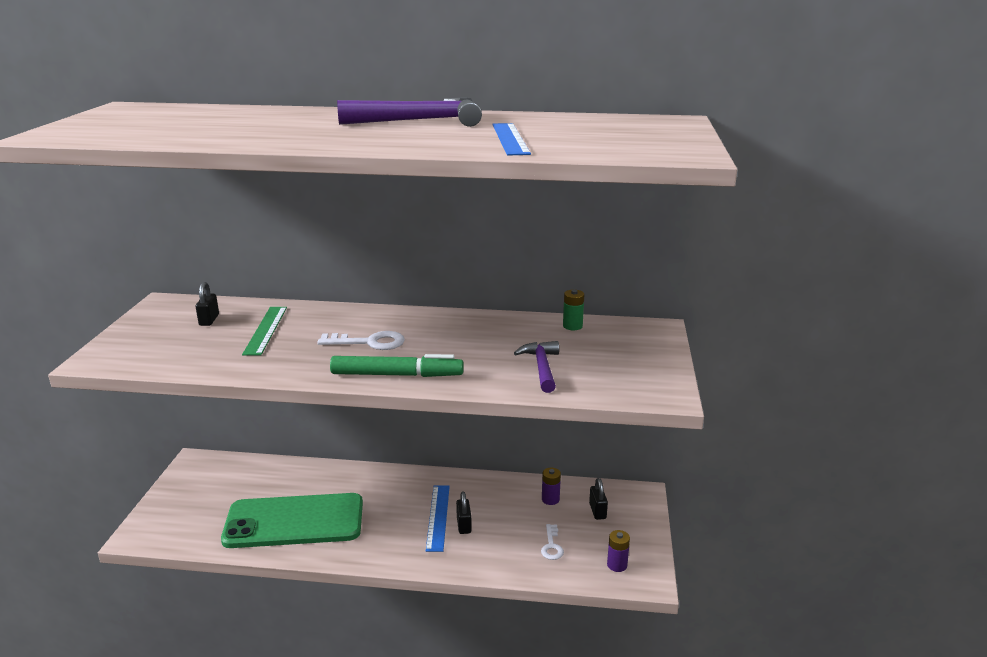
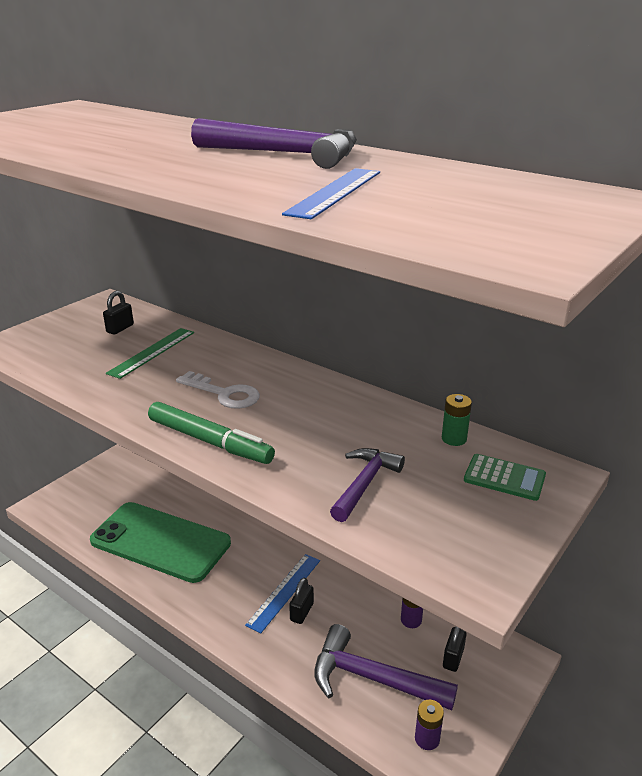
camera: 30 degrees right, 5 degrees up
(551, 546) = (372, 678): white key -> purple hammer
(626, 339) = (504, 478): none -> green calculator

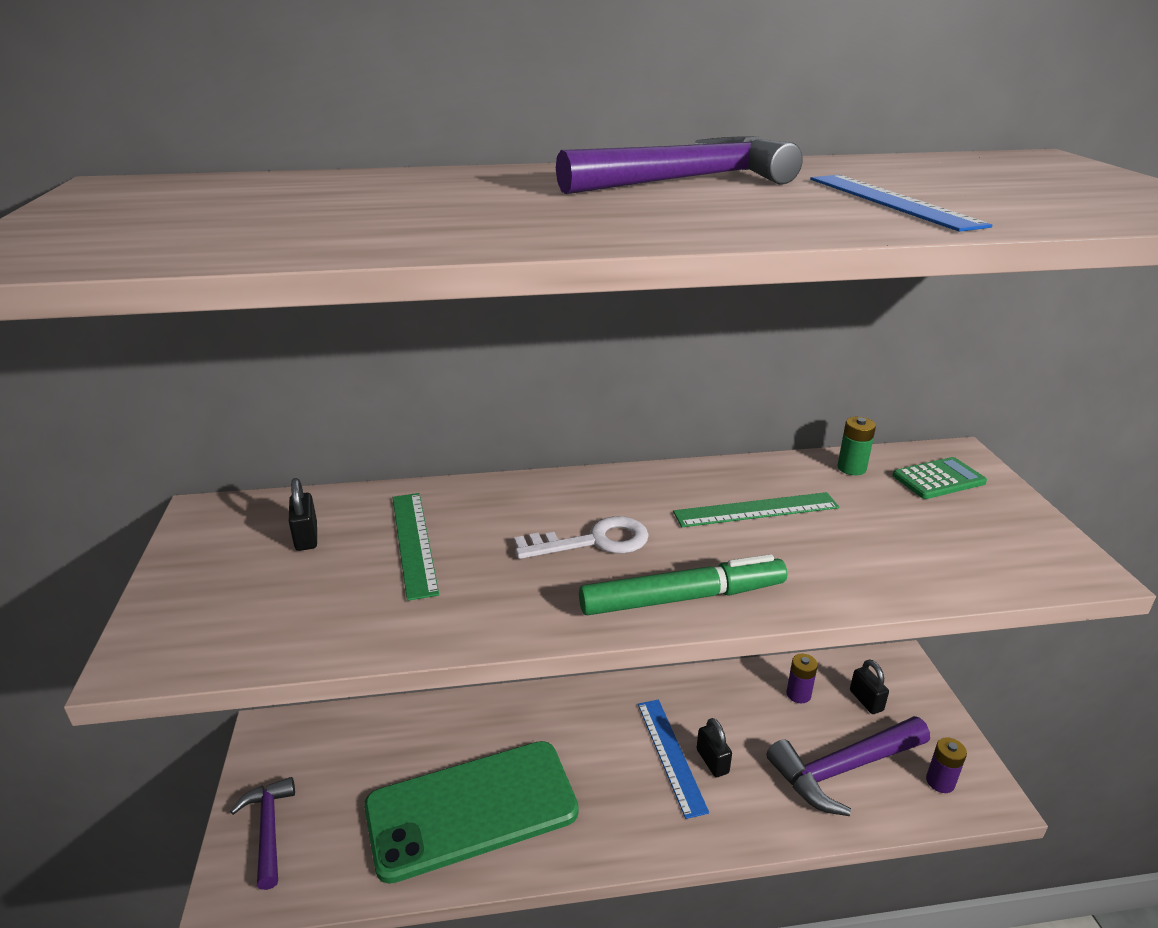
camera: 45 degrees left, 0 degrees up
(338, 426) = (756, 510): none -> green ruler
(365, 483) = (874, 547): purple hammer -> purple hammer (268, 829)

